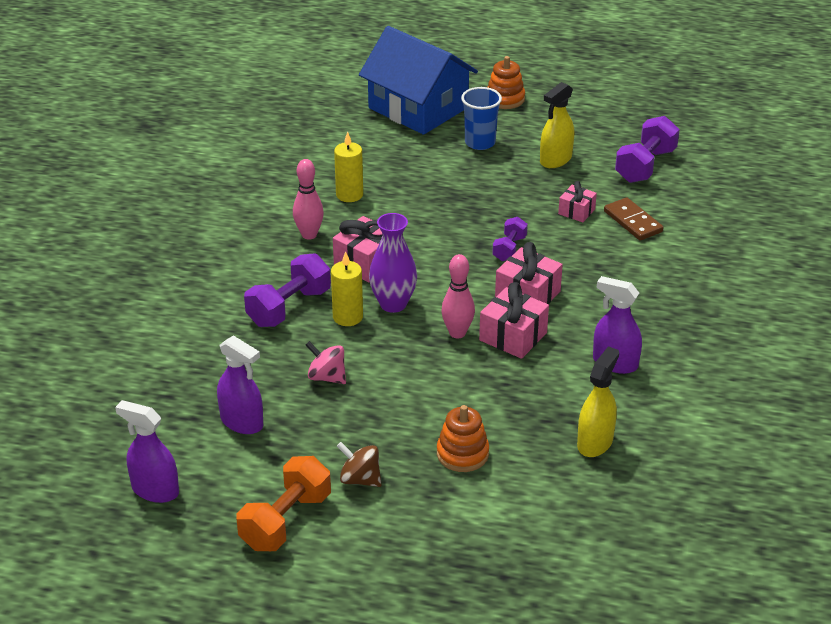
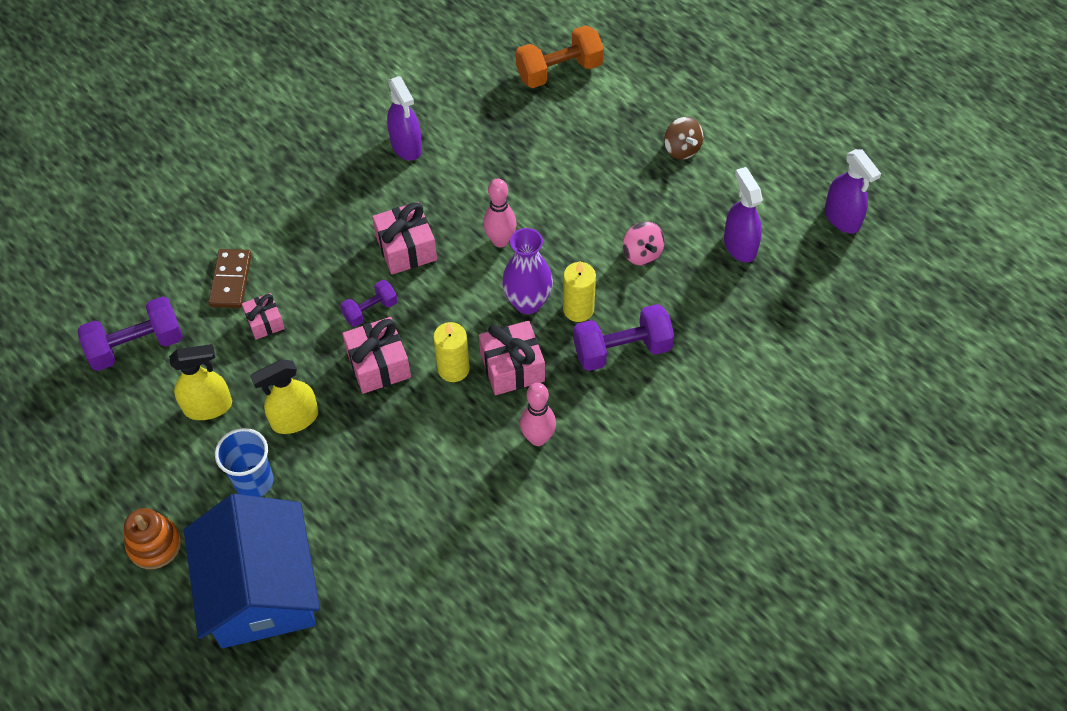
camera: 145 degrees left, 20 degrees up
(286, 521) = (758, 144): orange dumbbell -> orange dumbbell (559, 71)
(349, 195) = (454, 477): yellow candle -> yellow candle (453, 369)
(462, 454) = (591, 131): orange stacking toy -> none
(513, 336) = (459, 212): pink gift -> pink gift (378, 365)
(595, 442) = (489, 91): yellow spray bottle -> yellow spray bottle (294, 419)

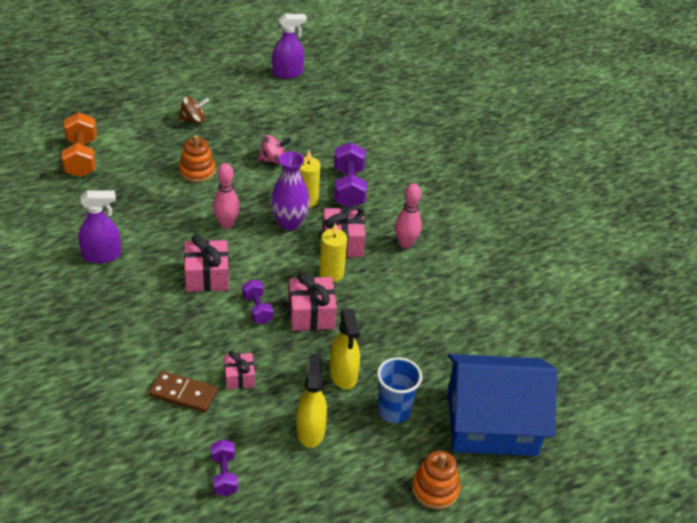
camera: 80 degrees left, 15 degrees down
(136, 346) = (224, 475): purple dumbbell -> purple dumbbell, size x0.58
(584, 183) = (197, 171): none -> orange stacking toy
(740, 245) = (288, 117): purple spray bottle -> none

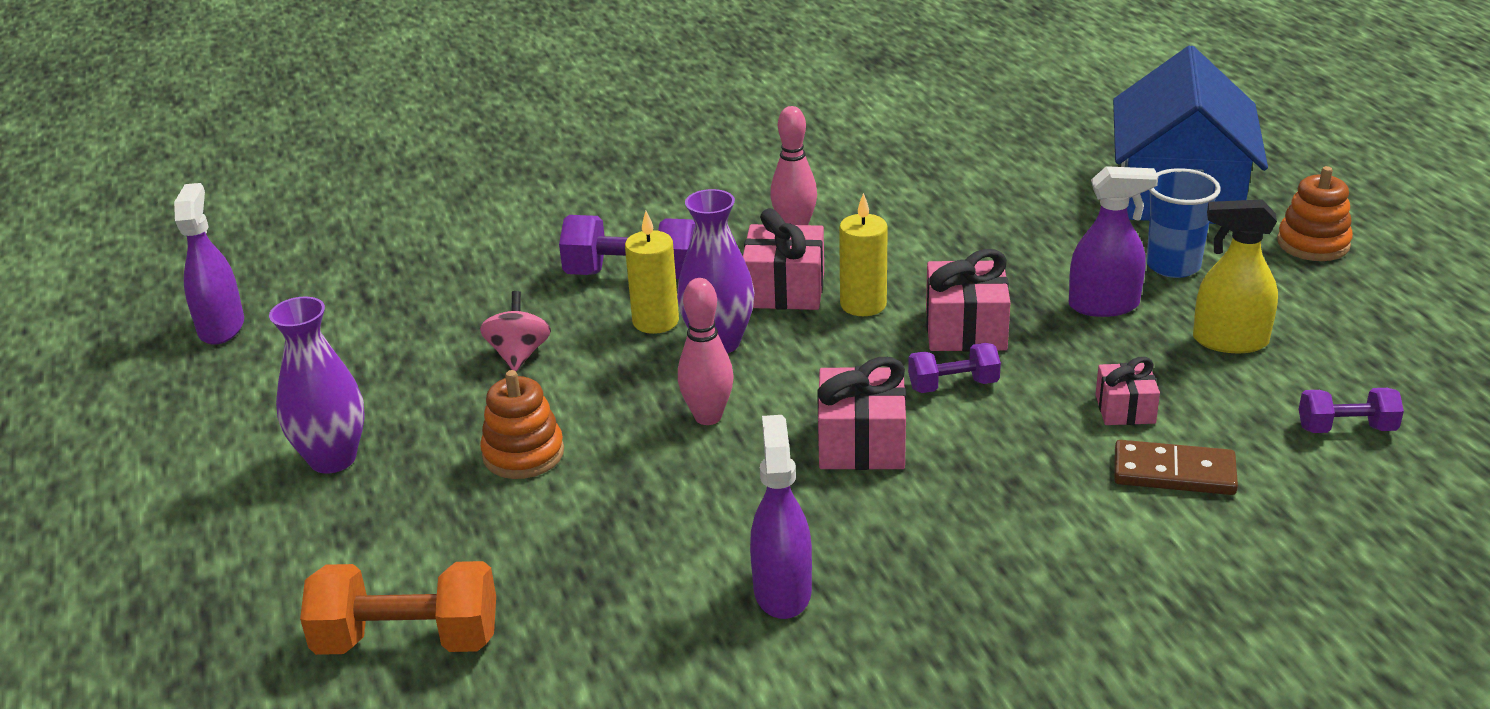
camera: 75 degrees left, 10 degrees down
(183, 394) = (1174, 472): brown domino -> brown domino turned 75 degrees clockwise
(193, 120) = (332, 459): brown spinning top -> purple vase
(343, 374) = (1104, 305): yellow spray bottle -> purple spray bottle

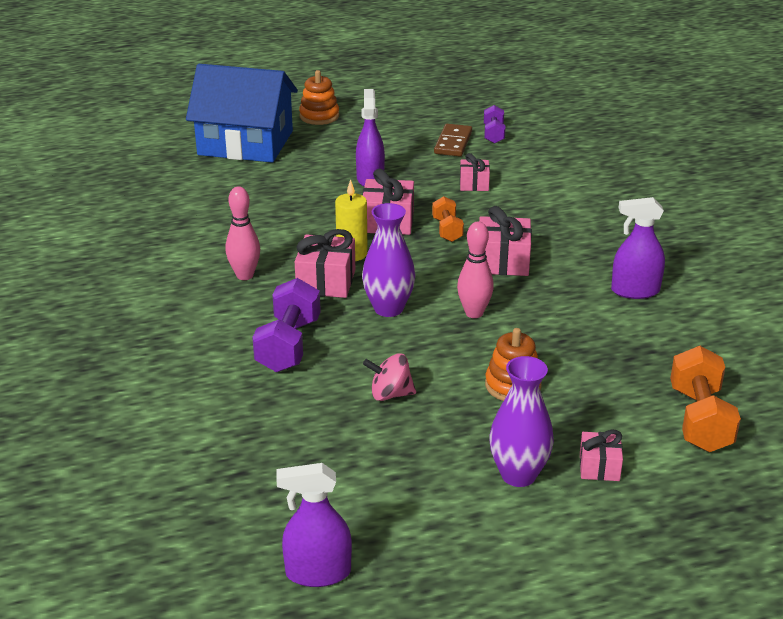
camera: 90 degrees left, 0 degrees up
(327, 529) = (599, 467): none -> pink gift
(655, 321) = (356, 334): yellow candle -> none
(953, 385) = (447, 230): purple dumbbell -> orange dumbbell
(1173, 266) = (332, 155): blue cup -> none
(1174, 472) = (529, 178): brown domino -> brown domino (453, 143)
(1229, 341) = (413, 150): yellow spray bottle -> none

